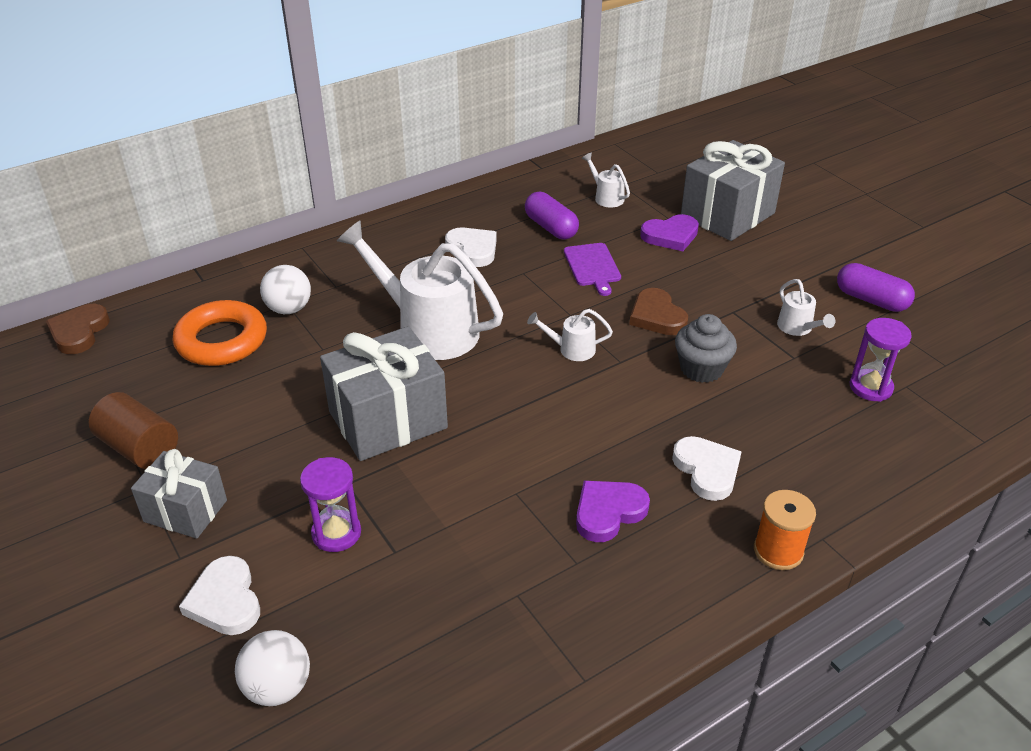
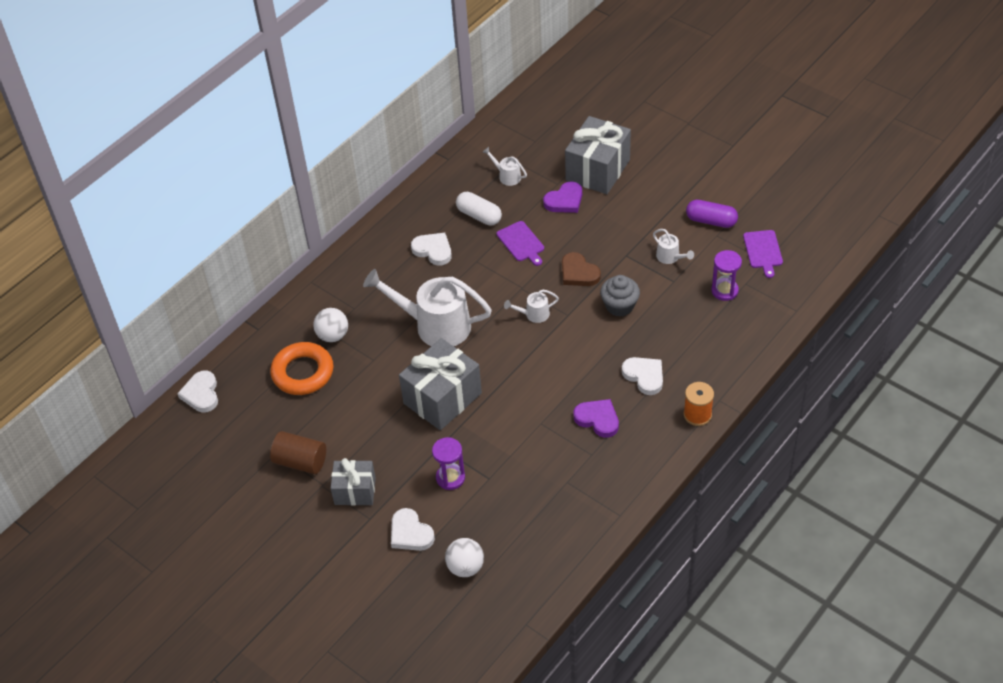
camera: 15 degrees left, 10 degrees up
(79, 332) = (201, 394): brown heart -> white heart
(551, 227) = (479, 215): purple capsule -> white capsule
(608, 512) = (598, 419): purple heart -> purple heart turned 90 degrees clockwise
(943, 352) = (763, 251): none -> purple cutting board

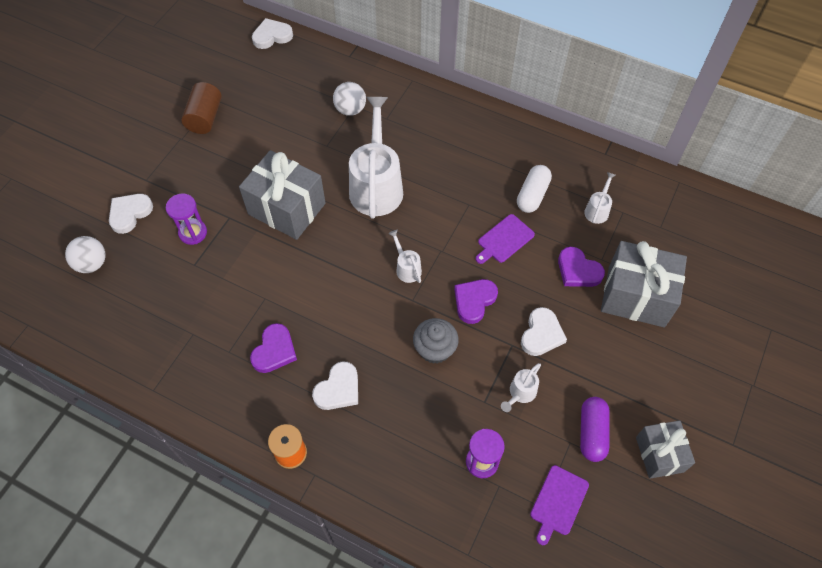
camera: 75 degrees right, 10 degrees up
(303, 372) = (304, 97): orange ring -> none
(355, 491) = (175, 163): grey gift -> grey gift (659, 454)
(433, 250) = (474, 165): white heart -> white heart (541, 334)
(578, 273) = (474, 301): brown heart -> purple heart
(763, 251) = (558, 502): purple cutting board -> purple cutting board turned 45 degrees counterclockwise

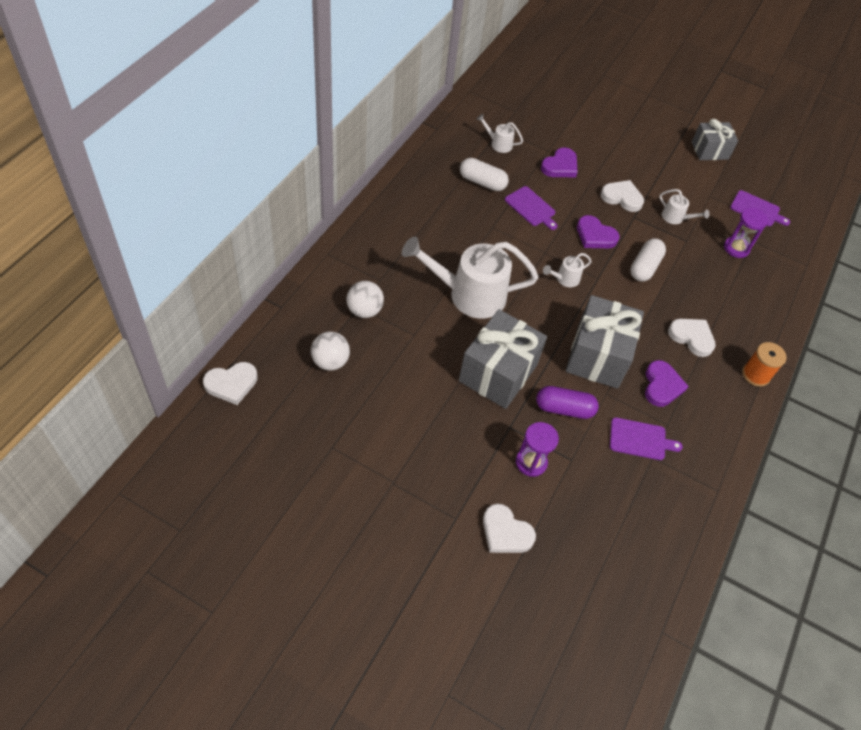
camera: 95 degrees left, 5 degrees down
(92, 264) = (577, 568): white ball -> white ball (330, 361)
(205, 118) = (362, 456): brown cylinder -> none
(212, 324) = (640, 439): none -> purple cutting board
(272, 36) = (231, 384): white heart -> white heart turned 90 degrees counterclockwise
(274, 351) = (662, 386): purple heart -> purple heart turned 75 degrees clockwise
(435, 349) = (644, 267): grey cupcake -> white capsule
(592, 433) = (700, 182): purple capsule -> purple capsule (564, 409)
(636, 296) = (582, 137): grey gift -> grey gift (598, 356)

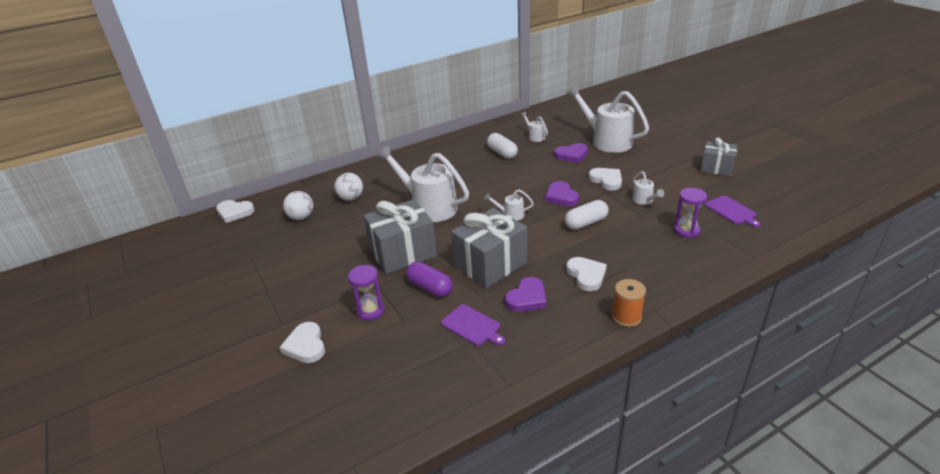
camera: 40 degrees right, 20 degrees down
(531, 207) = (525, 172): purple cutting board -> none
(580, 133) = (606, 141): none -> white watering can

